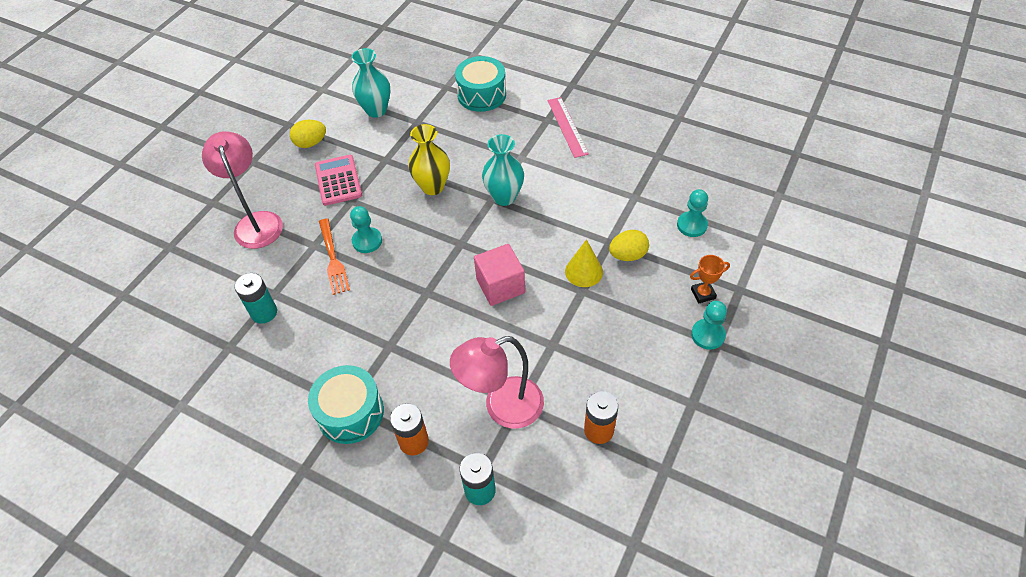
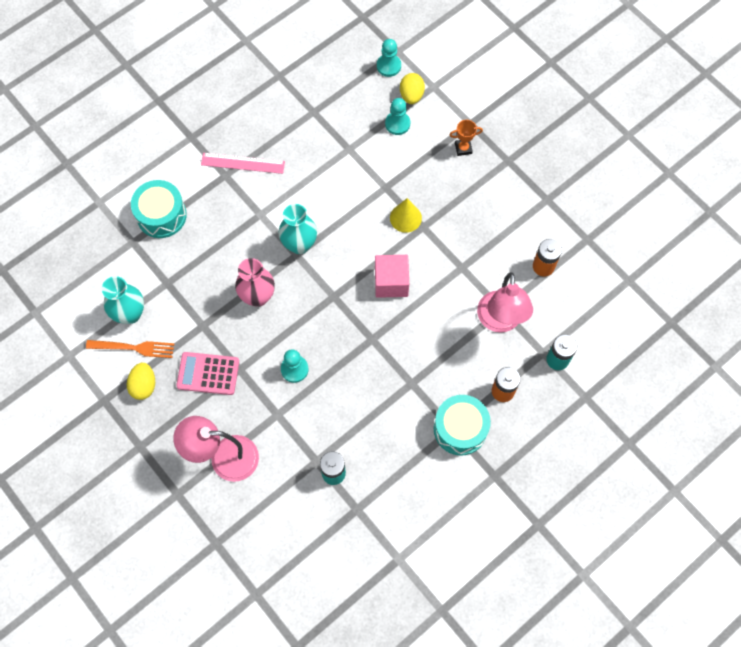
camera: 70 degrees left, 15 degrees up
(333, 259) = (301, 402): orange fork -> orange fork (134, 348)
(433, 187) = (258, 296): yellow vase -> pink vase
(627, 255) = (404, 181): yellow egg -> yellow egg (411, 95)
(703, 294) = (463, 148): orange trophy -> orange trophy turned 75 degrees clockwise
(707, 335) = (499, 163): turquoise pawn -> turquoise pawn (388, 66)

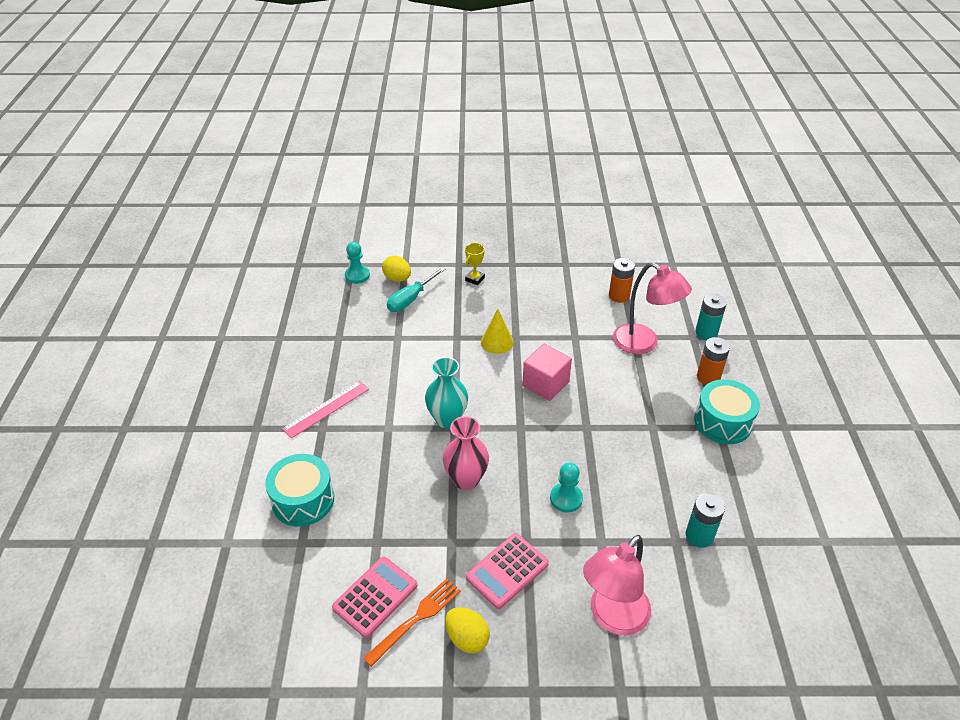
camera: 50 degrees left, 25 degrees down
(130, 314) = (375, 596): turquoise vase -> pink calculator
(397, 124) = (411, 299): turquoise pawn -> turquoise screwdriver
(463, 148) = (475, 279): orange trophy -> yellow trophy

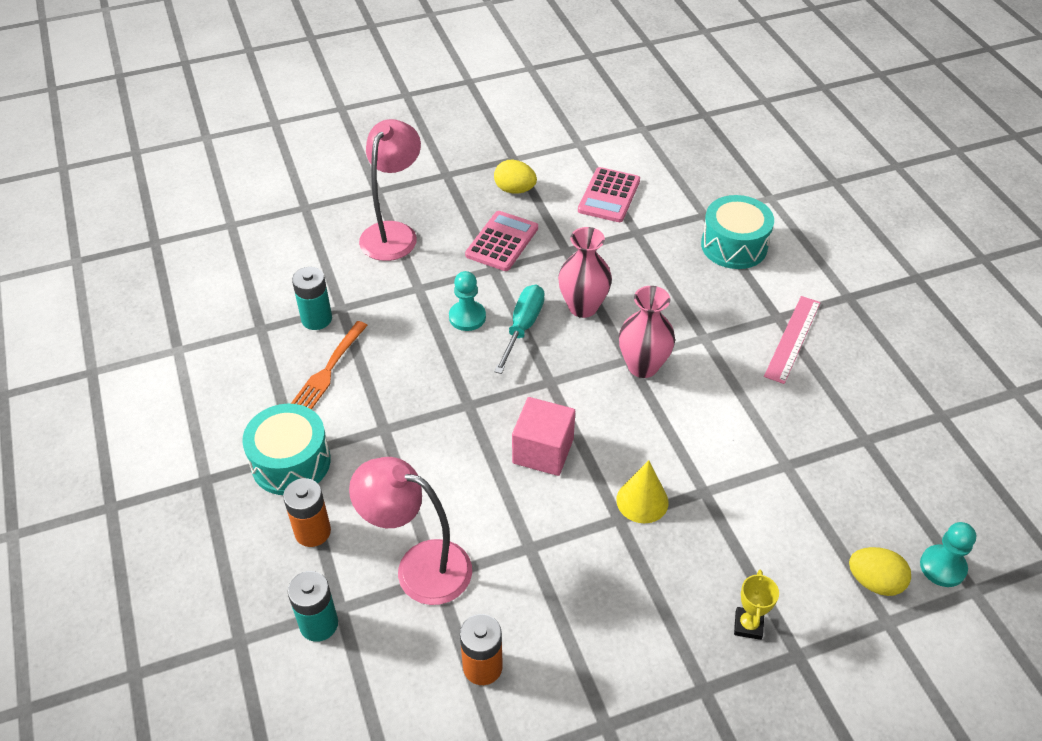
camera: 160 degrees right, 5 degrees up
(411, 299) = (820, 543): turquoise screwdriver -> turquoise screwdriver (522, 327)
(416, 618) = (564, 191): orange fork -> orange fork (329, 370)
(447, 419) = (643, 366): turquoise vase -> pink vase

